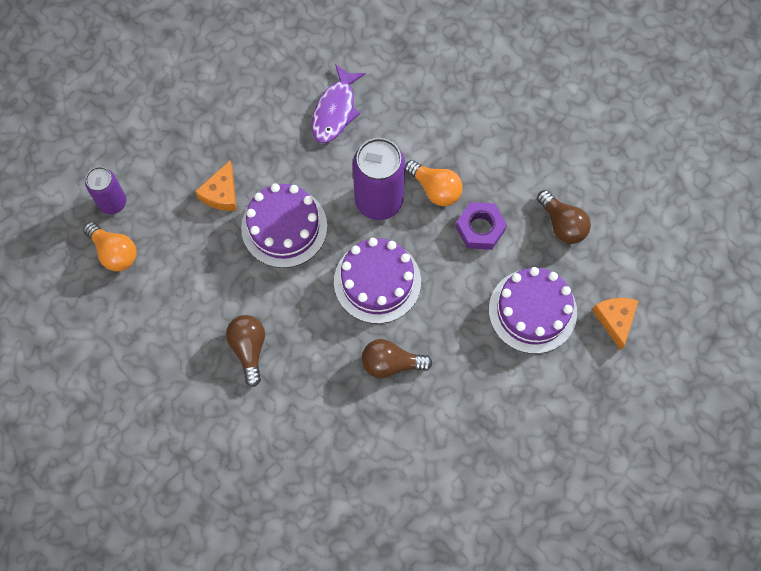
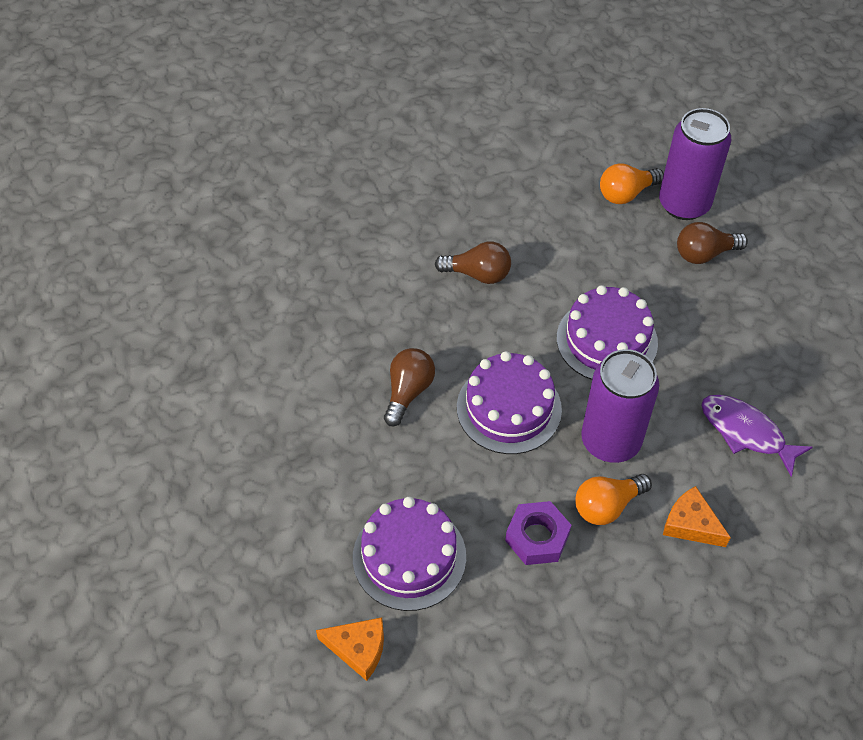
camera: 110 degrees right, 15 degrees down
(113, 202) = (684, 204): purple can -> purple can, size x1.68
(221, 193) = (666, 295): orange cheese -> orange cheese (690, 524)
(562, 224) = (510, 636): brown light bulb -> brown light bulb (704, 254)

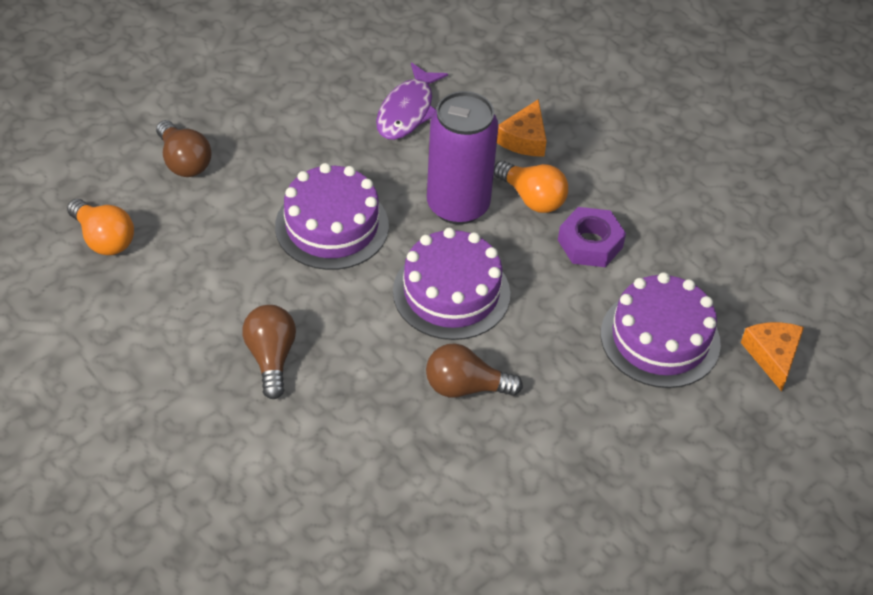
camera: 110 degrees left, 5 degrees down
(684, 204) = (110, 186): purple can -> none

